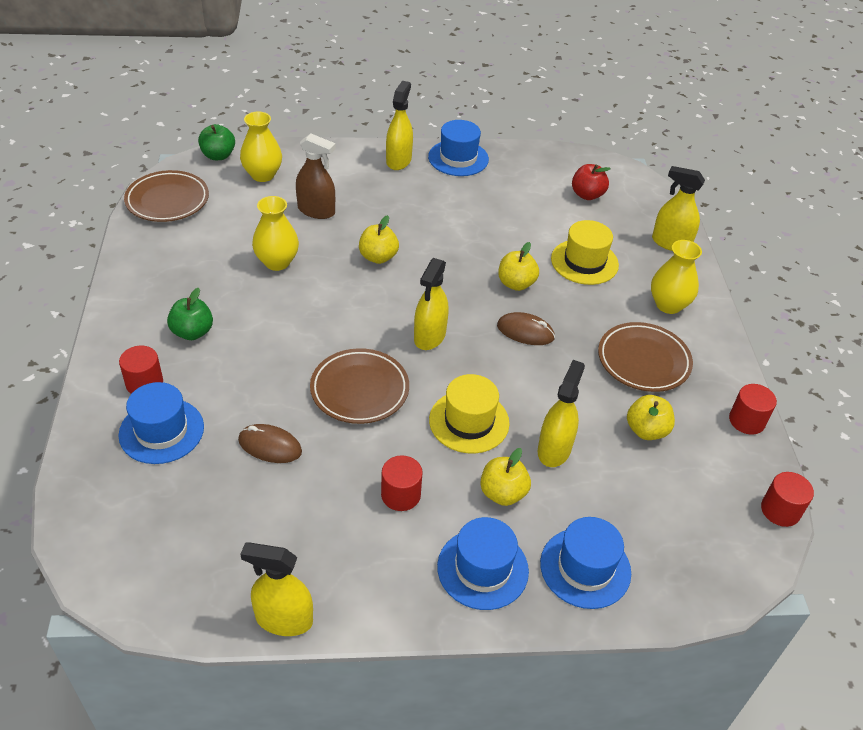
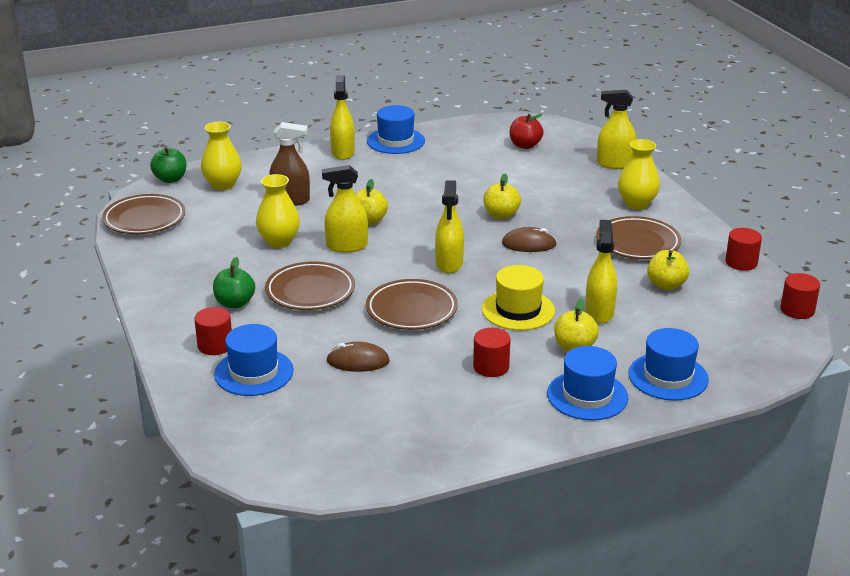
camera: 15 degrees left, 15 degrees down
(273, 336) = (310, 291): none -> brown plate
(284, 619) = (444, 462): yellow spray bottle -> yellow spray bottle (347, 246)
(584, 262) = (550, 190): yellow hat -> none

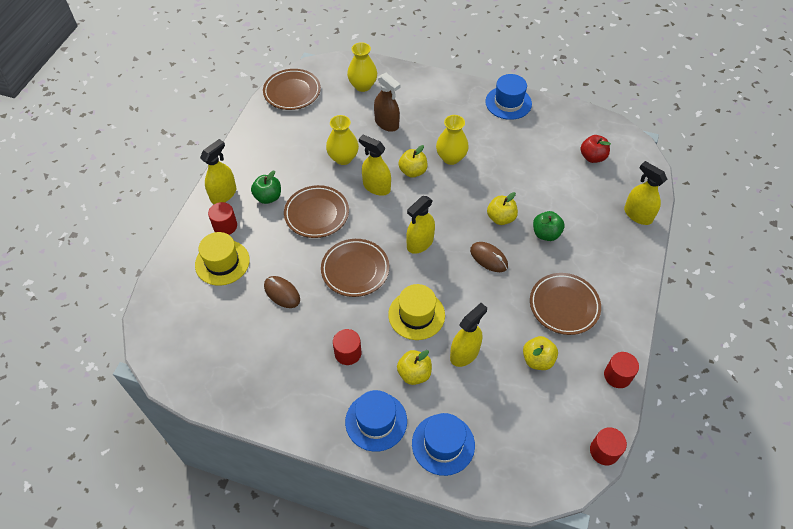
camera: 40 degrees right, 25 degrees up
(170, 179) = (339, 63): green apple -> green apple (546, 234)
(254, 372) = (222, 262): blue hat -> yellow hat
(342, 152) = (463, 95): yellow spray bottle -> yellow spray bottle (223, 194)
(636, 204) = (607, 266): yellow vase -> yellow vase (451, 158)

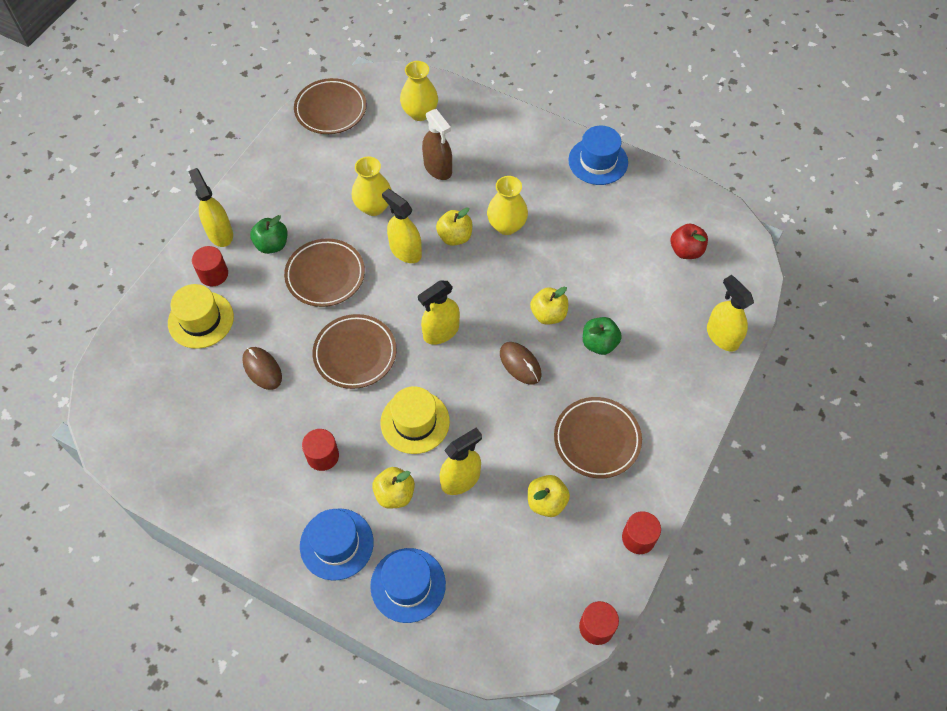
camera: 10 degrees right, 5 degrees up
(223, 194) = (220, 233): yellow spray bottle -> yellow spray bottle turned 75 degrees counterclockwise

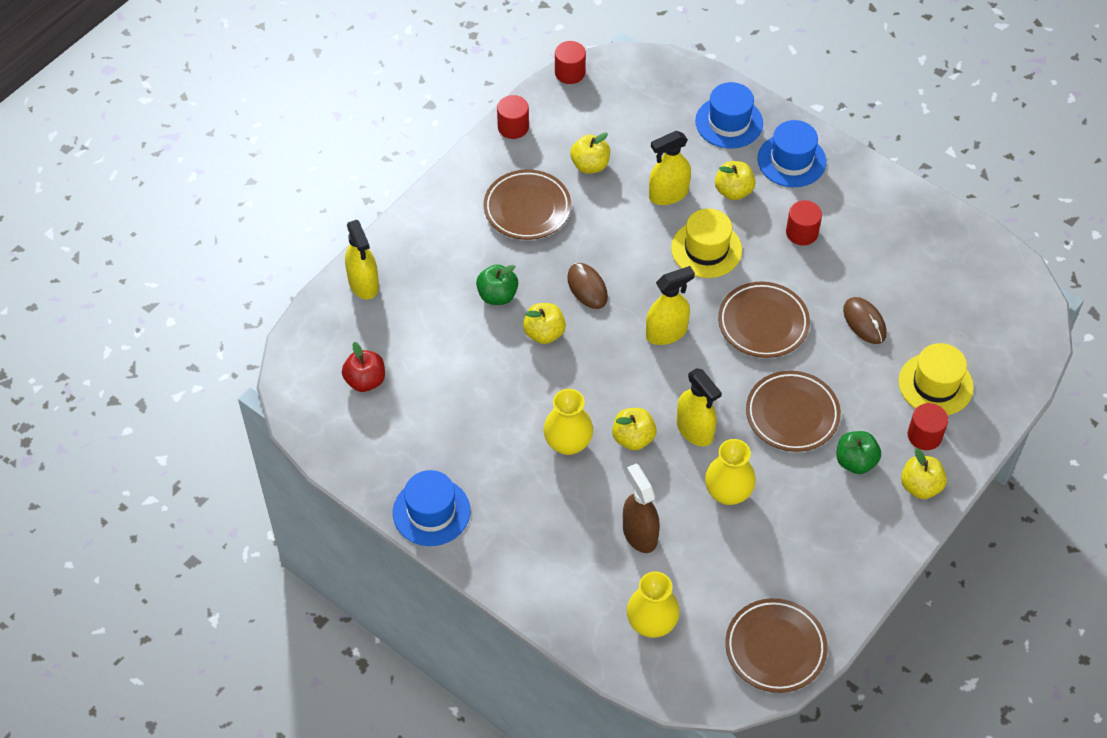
camera: 170 degrees left, 5 degrees down
(220, 233) = (920, 486): yellow spray bottle -> yellow apple

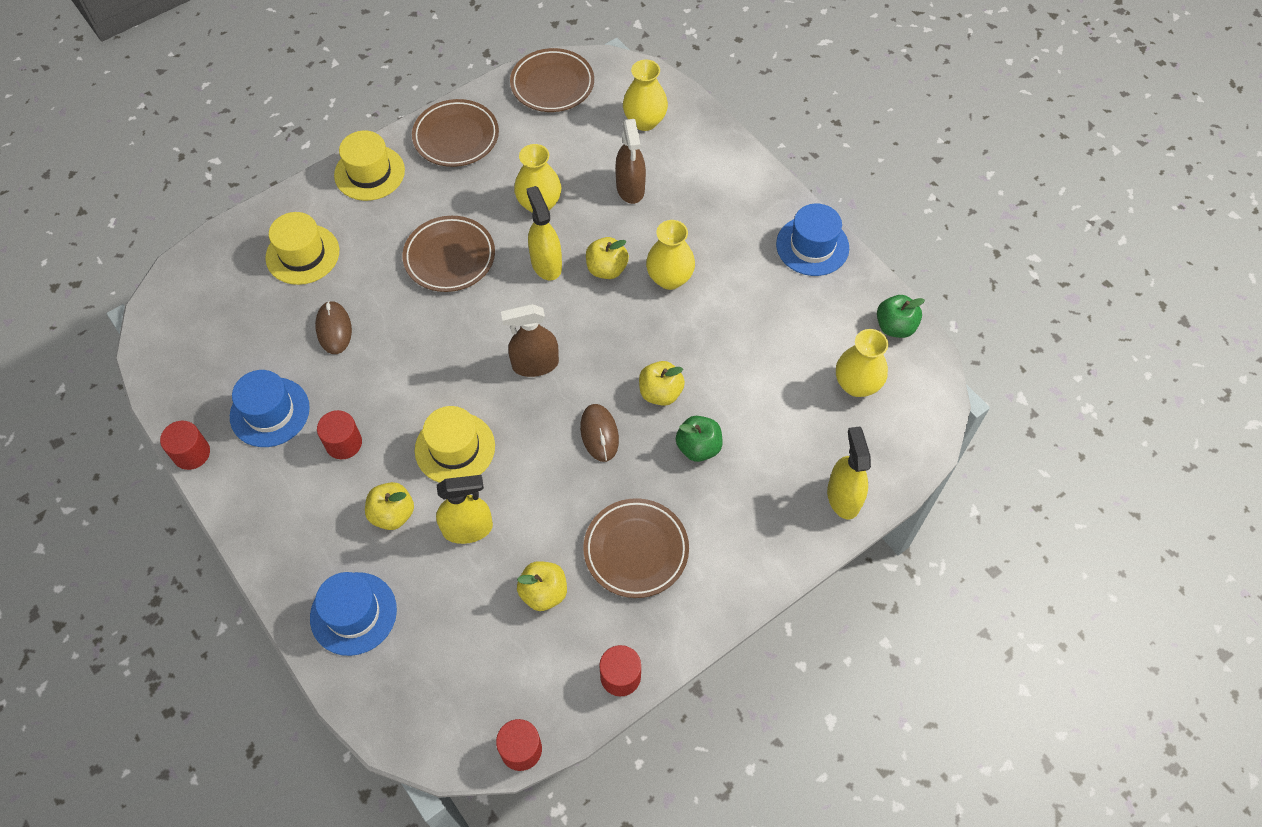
camera: 165 degrees left, 5 degrees up
(365, 381) = (856, 384): red apple -> yellow vase
(666, 332) = (535, 364): yellow spray bottle -> brown spray bottle
(763, 323) = (434, 351): brown plate -> brown plate (456, 137)
(791, 160) = (307, 539): blue hat -> blue hat (270, 412)
(855, 462) = (414, 204): green apple -> green apple (895, 327)
(920, 486) = (369, 173): yellow apple -> yellow hat
(924, 435) = (340, 212): red cylinder -> red cylinder (191, 453)

